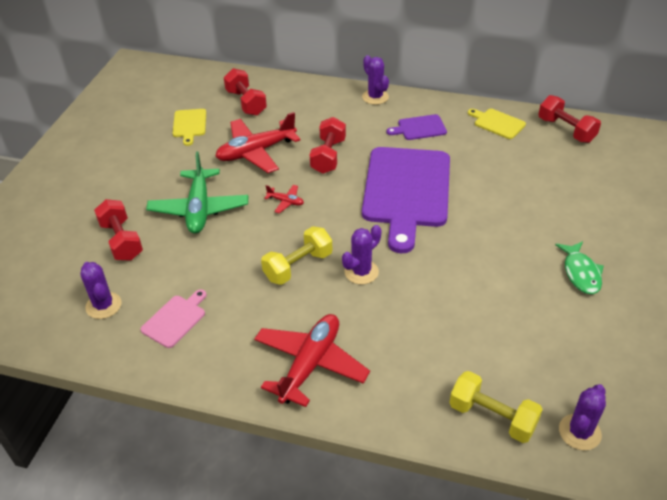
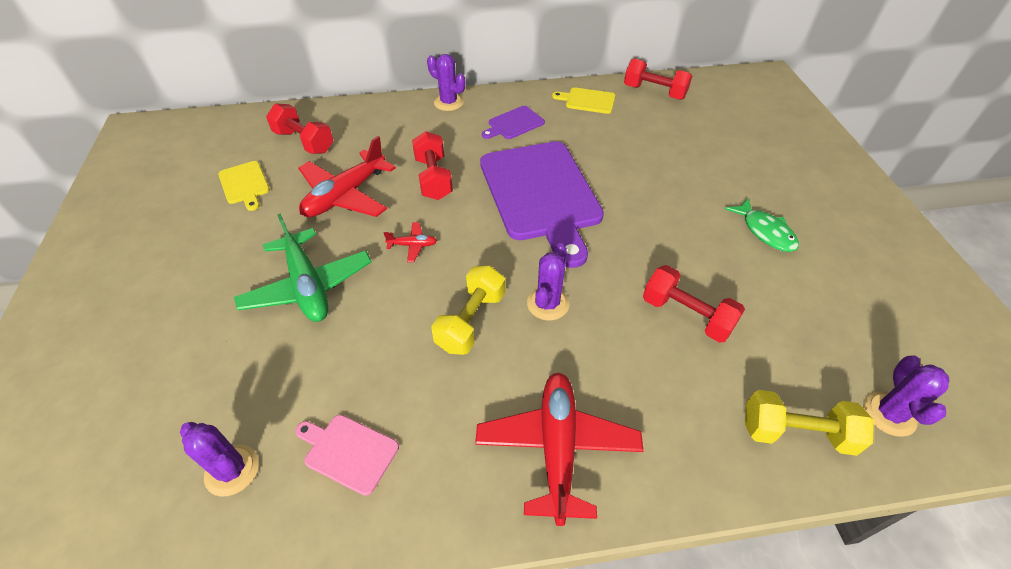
camera: 25 degrees left, 5 degrees up
(121, 241) = (218, 363): red dumbbell -> red dumbbell (686, 315)
(175, 319) = (348, 452): pink cutting board -> pink cutting board turned 75 degrees counterclockwise

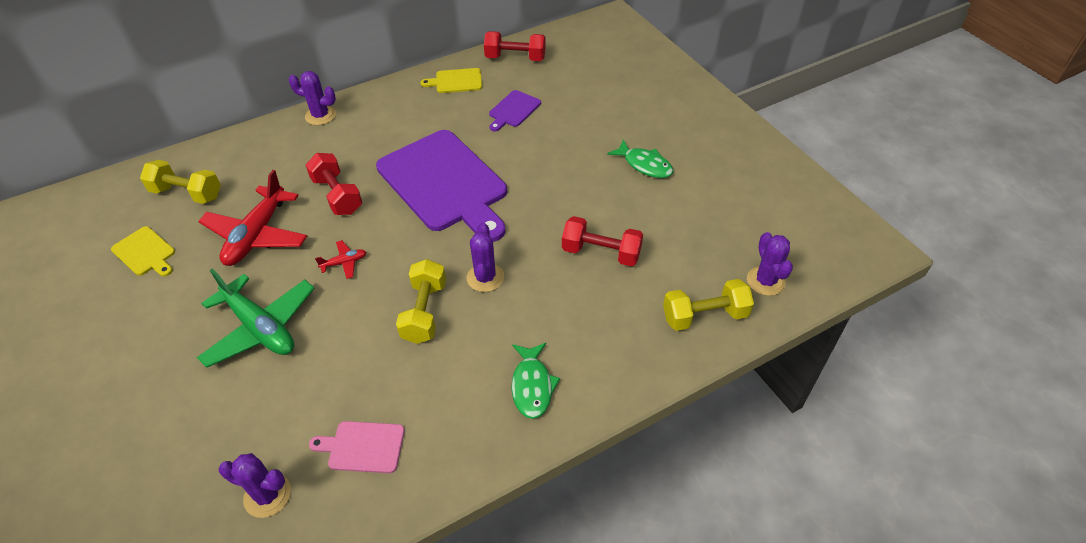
camera: 20 degrees left, 0 degrees up
(304, 142) = (187, 193): red dumbbell -> yellow dumbbell
(514, 124) = (394, 122): purple cutting board -> purple cutting board (513, 110)
(557, 448) = (532, 386): red plane -> green fish

